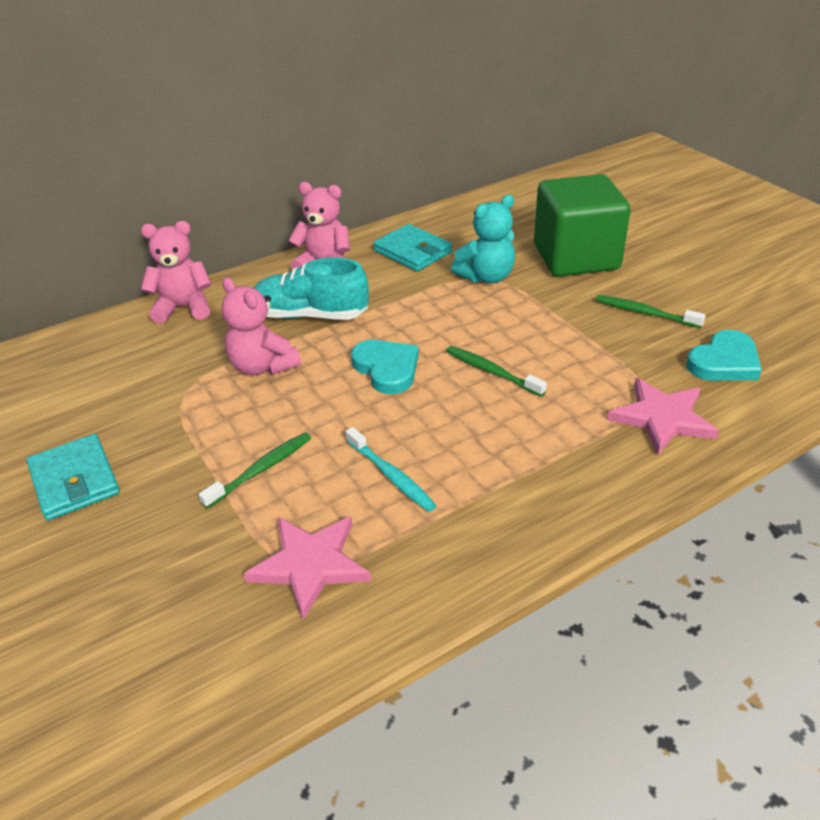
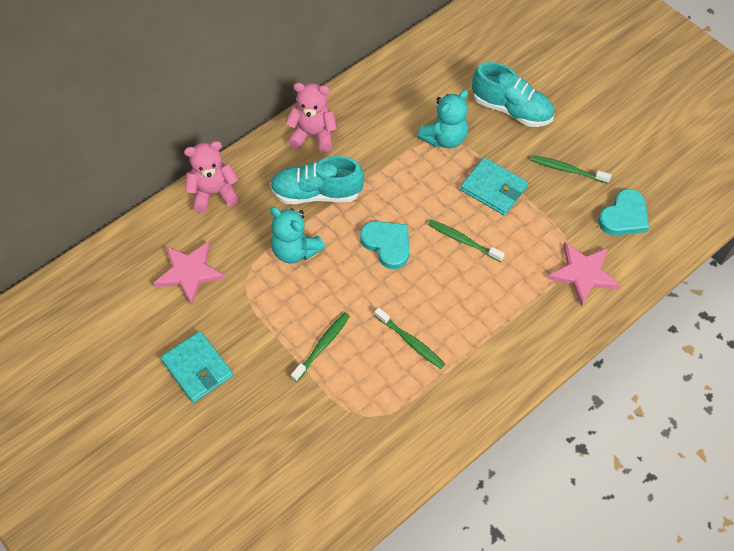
camera: 10 degrees left, 20 degrees up
(262, 366) = (295, 250): pink teddy bear -> turquoise teddy bear
(310, 565) = (375, 416): pink star -> pink star (189, 272)
(391, 475) = (410, 341): turquoise toothbrush -> green toothbrush
(413, 251) = (381, 112): turquoise wallet -> turquoise wallet (493, 188)
(576, 257) = (511, 109): green cube -> turquoise shoe

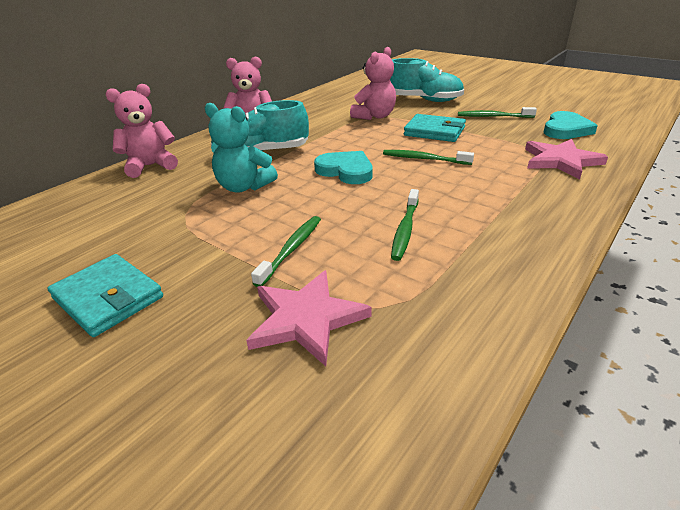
camera: 10 degrees left, 25 degrees down
(189, 272) = (113, 217): pink star -> pink star (306, 319)
(410, 341) = (405, 229): green toothbrush -> green toothbrush turned 75 degrees clockwise
(444, 138) = (374, 116): turquoise teddy bear -> pink teddy bear

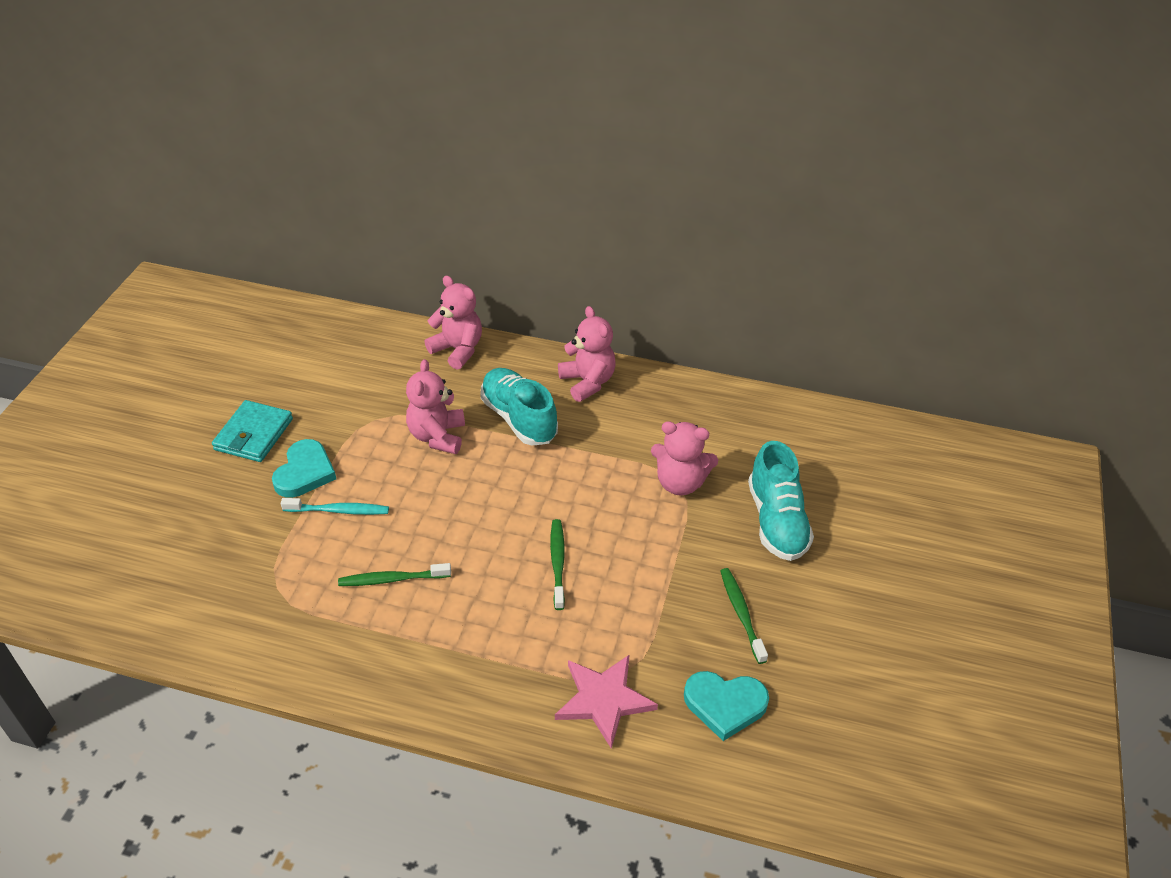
camera: 65 degrees right, 10 degrees up
(244, 187) = (437, 436): turquoise teddy bear -> pink teddy bear
(291, 249) = (338, 510): green toothbrush -> turquoise toothbrush
(306, 319) = (254, 550): pink star -> none
(346, 171) = (500, 502): turquoise heart -> turquoise heart (305, 472)
(434, 131) = (651, 557): turquoise wallet -> none

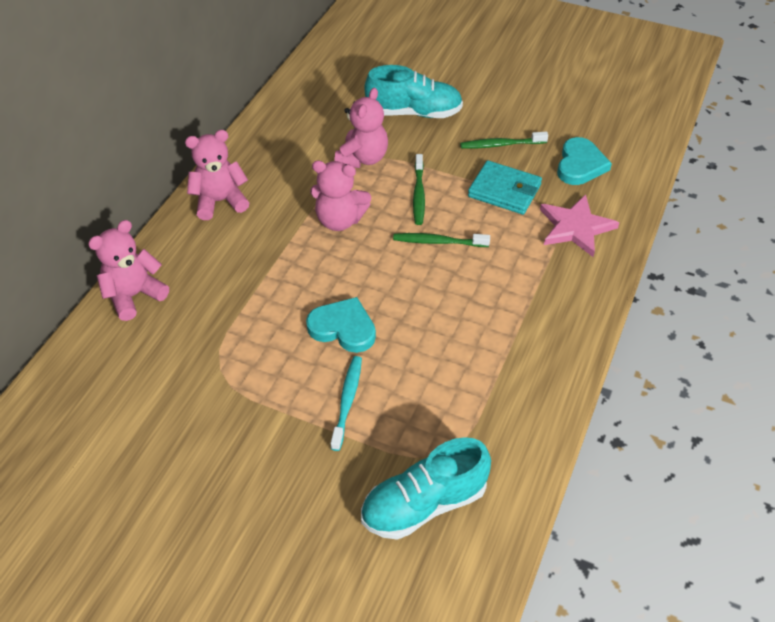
camera: 80 degrees left, 5 degrees up
(254, 434) = (211, 486): turquoise wallet -> turquoise wallet (504, 191)
(305, 472) = (285, 433): turquoise heart -> turquoise heart (343, 328)
(392, 579) = (442, 358): green toothbrush -> green toothbrush (419, 194)
(437, 436) = (261, 317): pink teddy bear -> pink teddy bear (340, 220)
(519, 418) = (255, 254): turquoise shoe -> turquoise shoe (424, 504)

